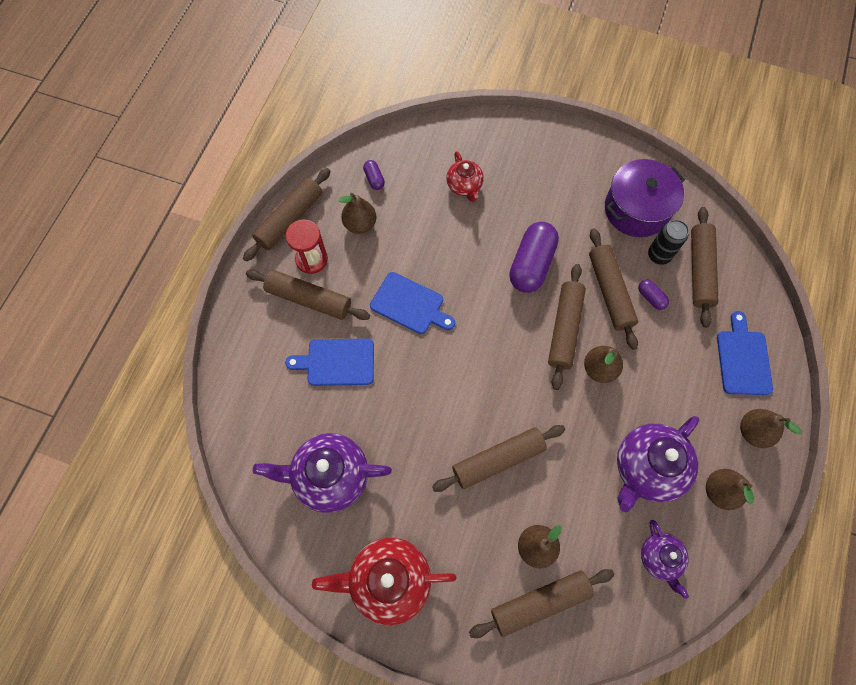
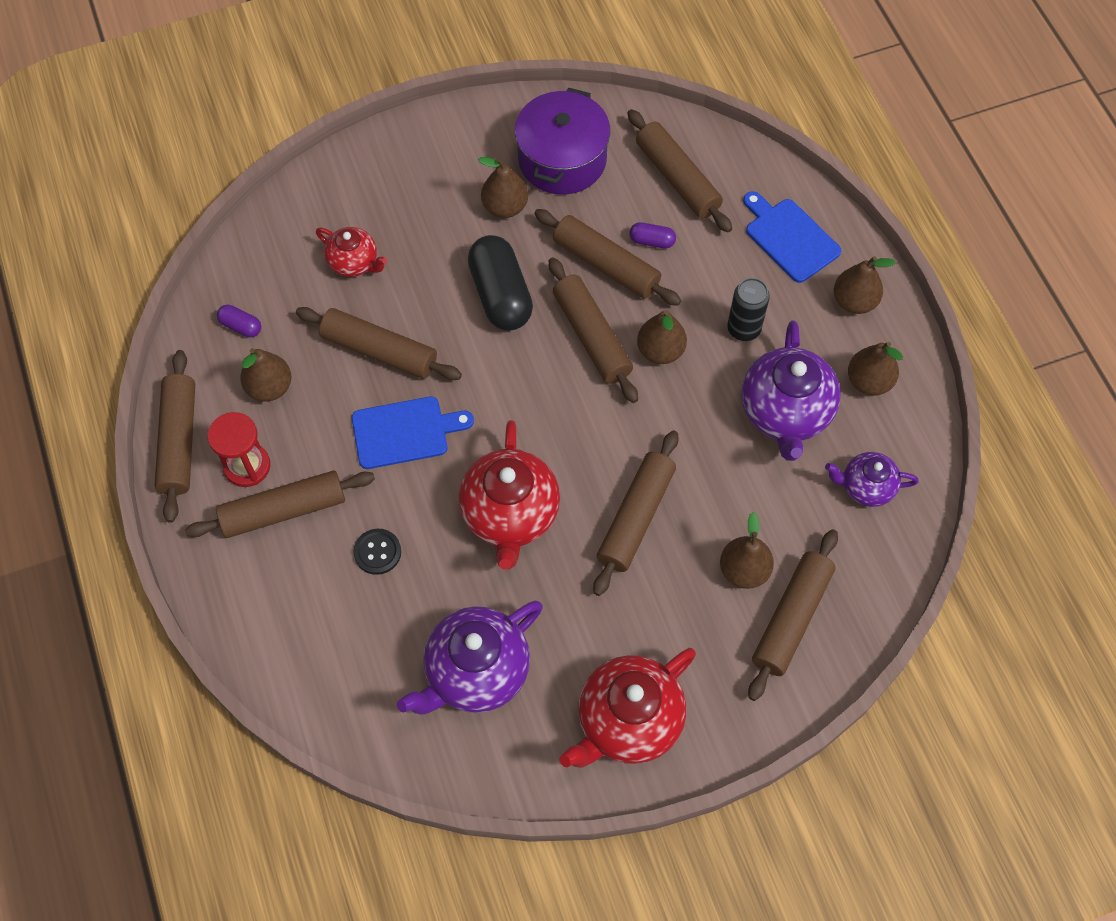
camera: 40 degrees left, 5 degrees down
(337, 362) = (377, 552): blue cutting board -> black button
(427, 399) = (510, 515): none -> red teapot
(435, 247) = (379, 351): none -> brown rolling pin
(531, 264) = (500, 295): purple capsule -> black capsule
(578, 214) = (505, 207): none -> brown pear
(659, 255) = (624, 192): black can -> black can (743, 329)
(659, 558) = (866, 487): purple teapot -> purple teapot turned 150 degrees clockwise

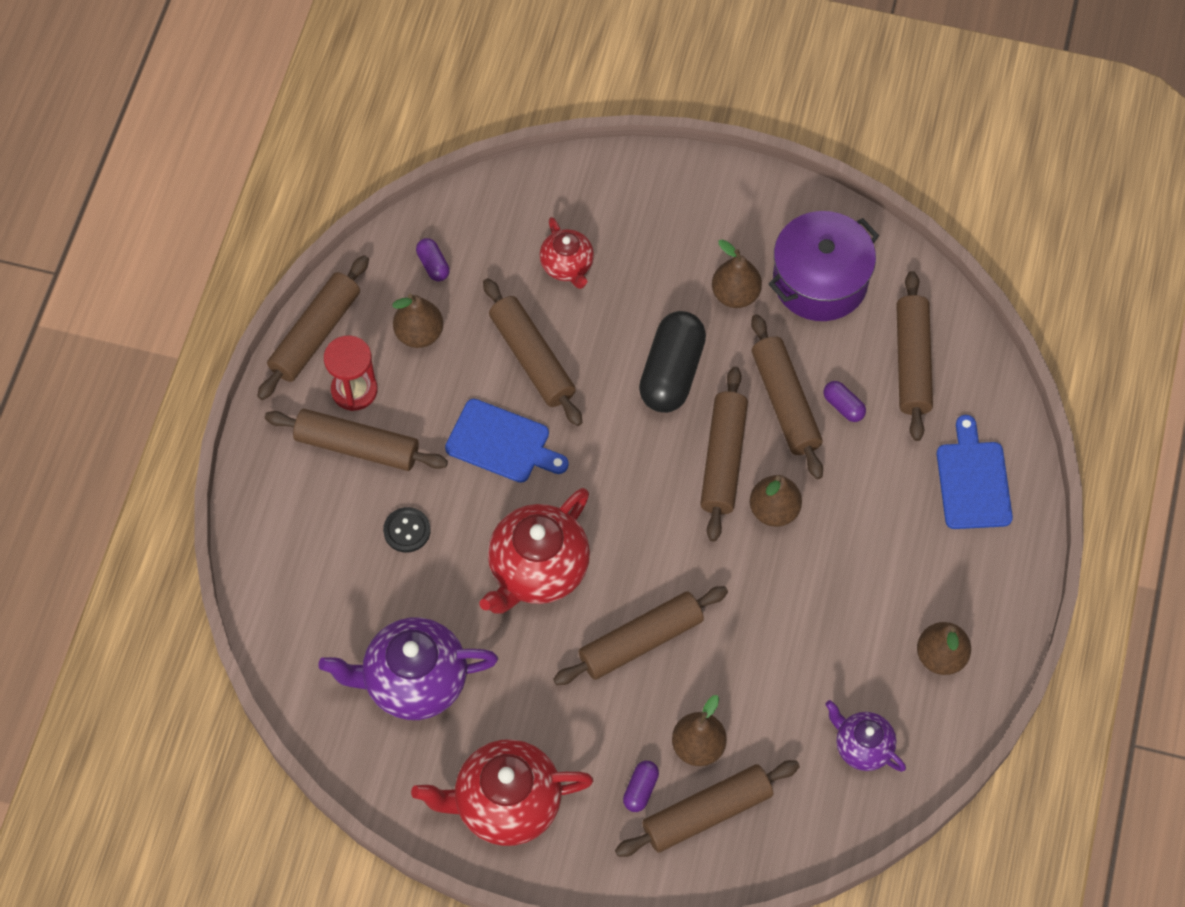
camera: 35 degrees right, 0 degrees up
(726, 635) = (640, 789): none -> purple capsule
(743, 329) = (864, 537): black can -> none
(785, 413) = (842, 636): purple teapot -> none
(854, 301) = (986, 576): brown pear -> none

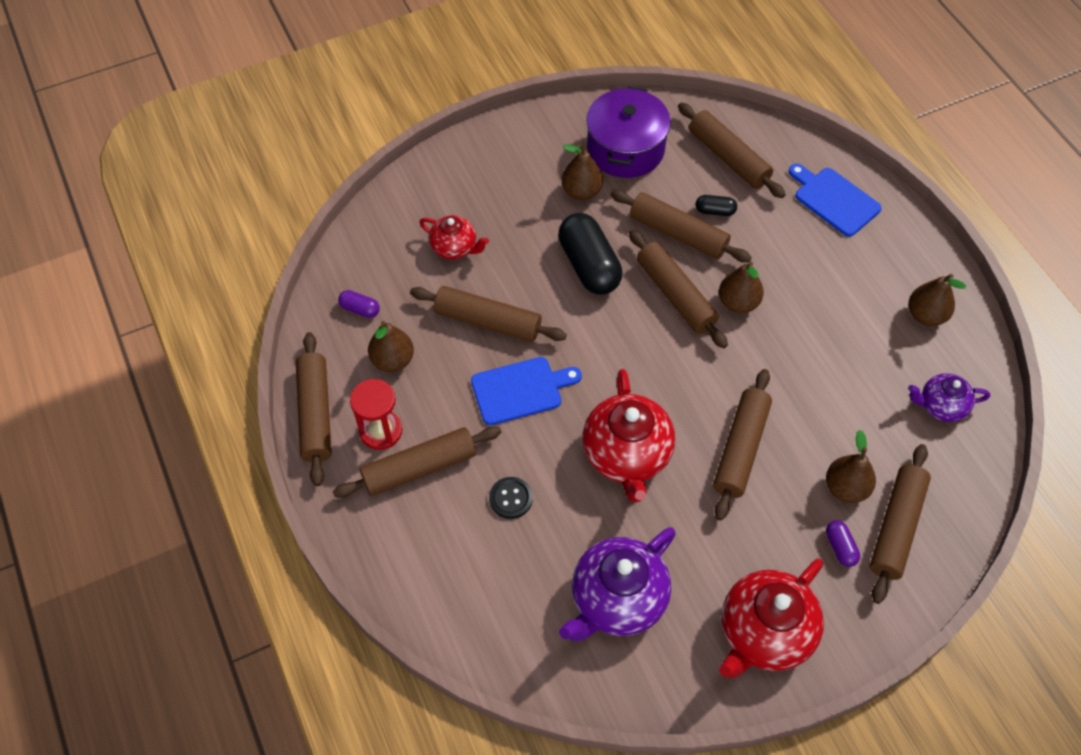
camera: 40 degrees left, 5 degrees down
(843, 406) = (715, 211): purple capsule -> black capsule

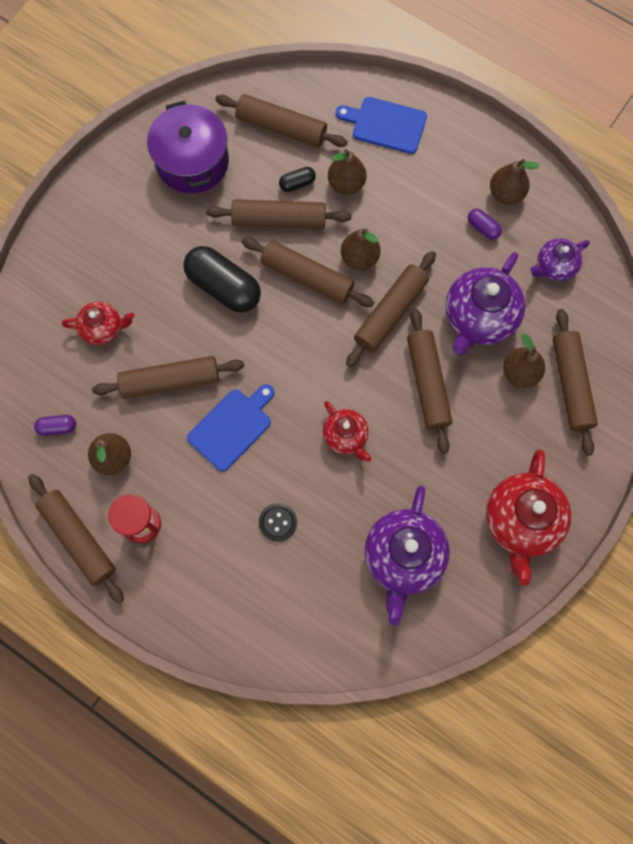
camera: 30 degrees left, 15 degrees up
(419, 468) = (191, 537): brown rolling pin -> brown rolling pin (390, 313)
(581, 191) = (178, 221): brown pear -> brown pear (346, 184)
(627, 455) = (346, 436): red teapot -> red teapot, size x0.57
(830, 415) = (478, 318): none -> purple teapot
(840, 547) = (540, 423): purple capsule -> purple capsule (483, 228)

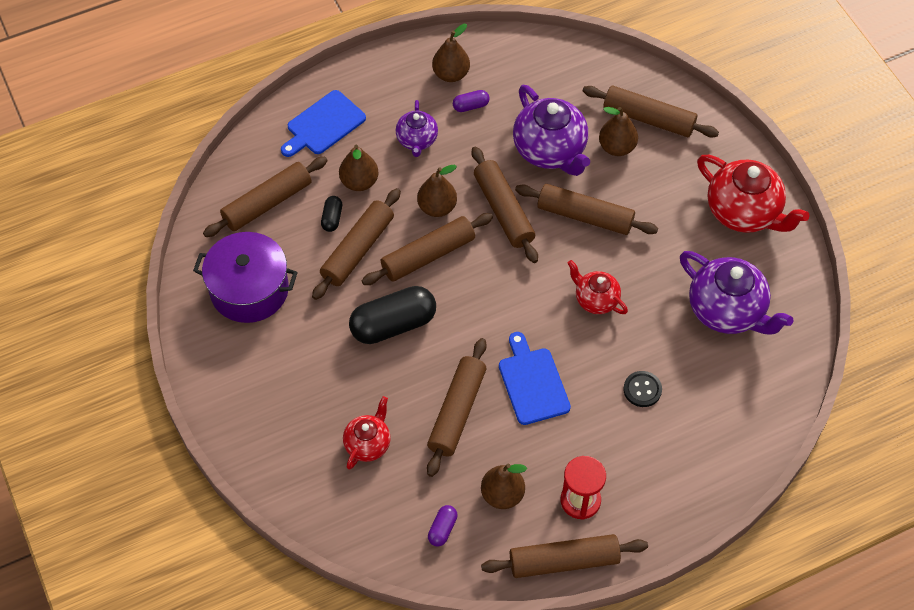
camera: 60 degrees left, 15 degrees down
(346, 436) = (595, 299): red teapot -> red teapot turned 135 degrees counterclockwise
(554, 267) = (539, 76): purple teapot -> purple teapot (417, 140)

